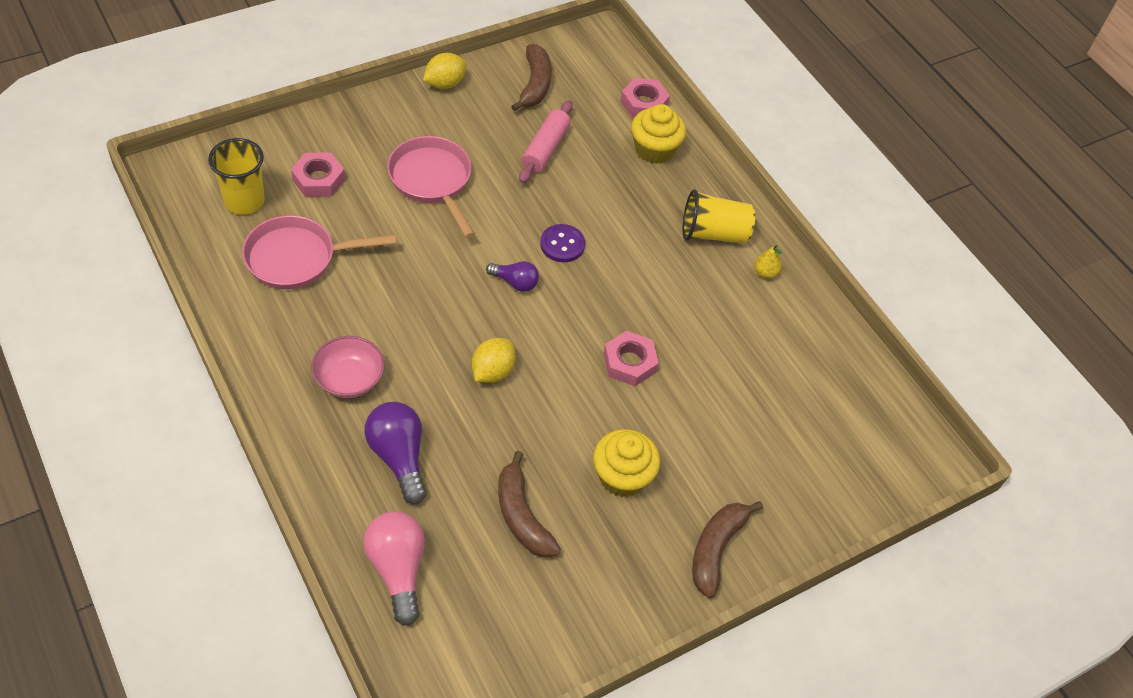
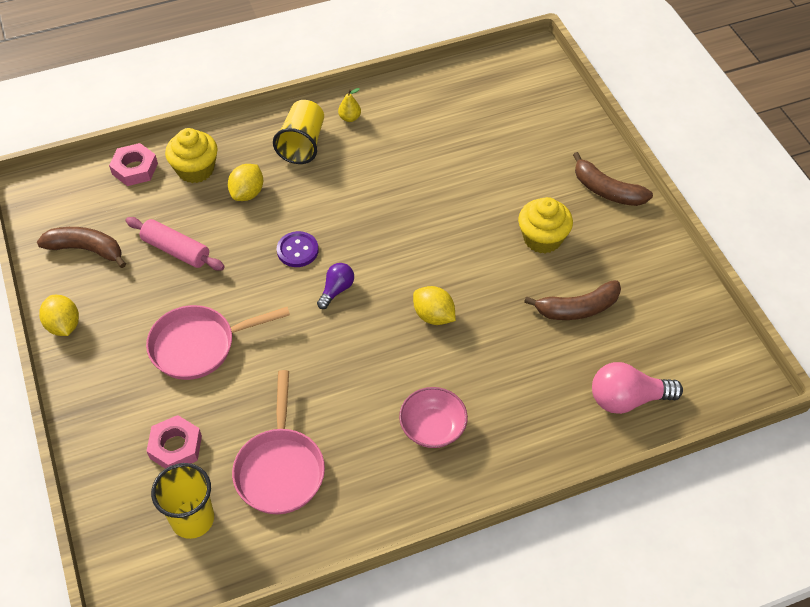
camera: 75 degrees left, 0 degrees up
(399, 457) = (519, 392): purple light bulb -> none
(629, 362) = (432, 219): pink nut -> none
(631, 195) = (247, 193): none -> yellow lemon

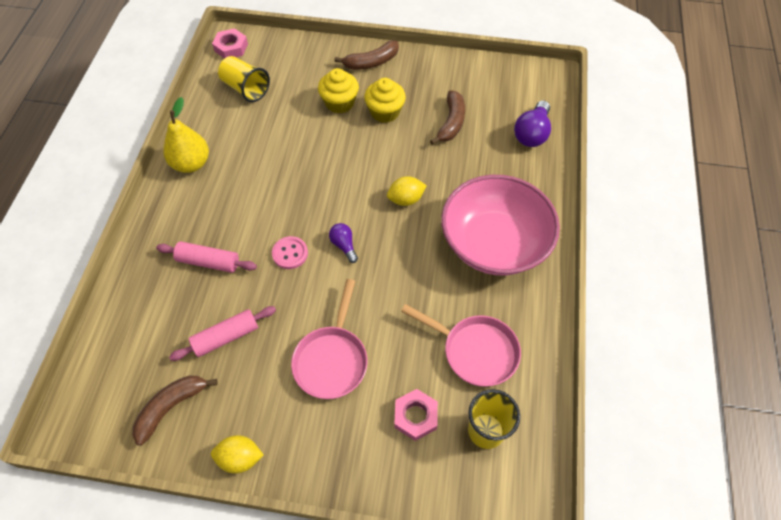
camera: 60 degrees left, 5 degrees up
(135, 169) = (113, 332): pink nut -> pink nut (231, 47)
(195, 169) = (153, 287): yellow cupcake -> yellow cupcake (339, 103)
(247, 193) = (208, 262): yellow lemon -> pink rolling pin
(297, 250) = (290, 253): purple button -> pink button
(302, 144) = (190, 204): yellow cup -> yellow cup (245, 89)
(350, 118) = (191, 164): yellow pear -> yellow pear, size x2.18
(432, 427) = (494, 243): pink bowl -> pink bowl, size x2.19
(627, 399) = (532, 133): pink light bulb -> purple light bulb

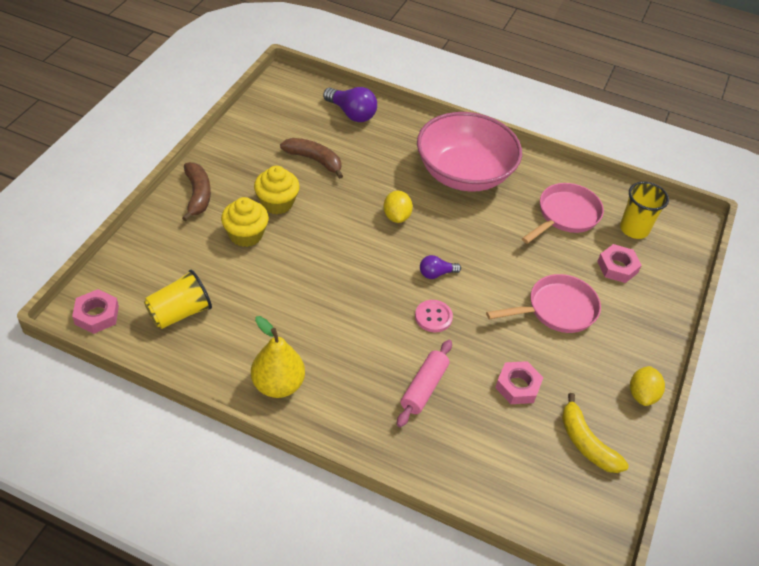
camera: 80 degrees left, 10 degrees down
(171, 407) = (586, 443): brown banana -> yellow banana
(226, 337) = (518, 386): pink rolling pin -> pink nut
(332, 360) = (557, 309): pink pan -> pink pan turned 45 degrees counterclockwise

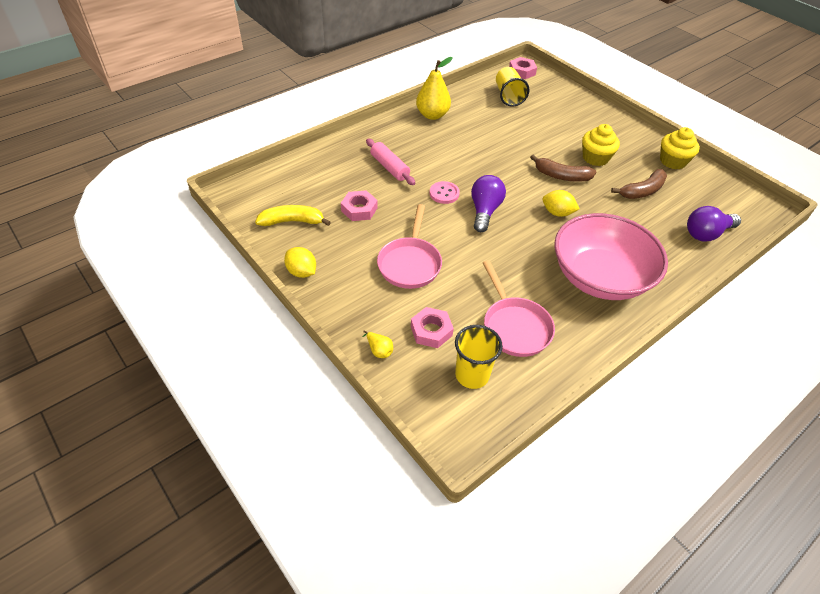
camera: 120 degrees right, 0 degrees up
(198, 195) = (615, 126): brown banana -> brown banana (561, 176)
(246, 235) = (566, 136): yellow cupcake -> yellow cupcake (673, 161)
(436, 274) = (484, 211): purple light bulb -> purple light bulb, size x1.69
(667, 295) = (379, 350): none -> yellow pear

